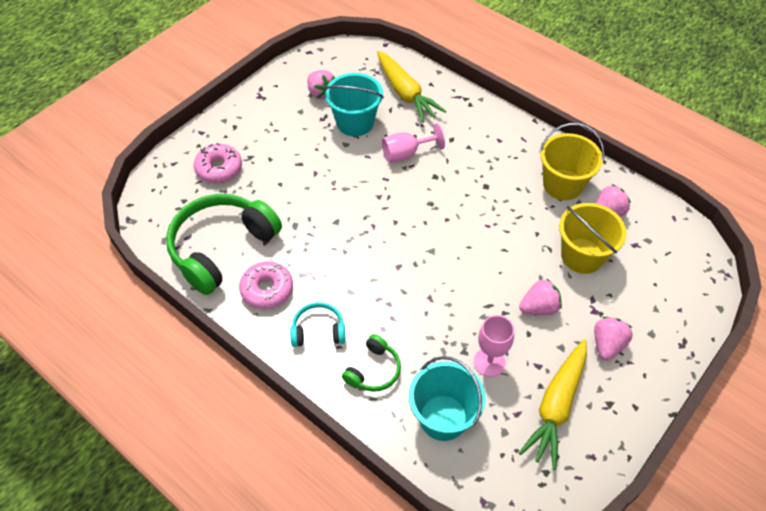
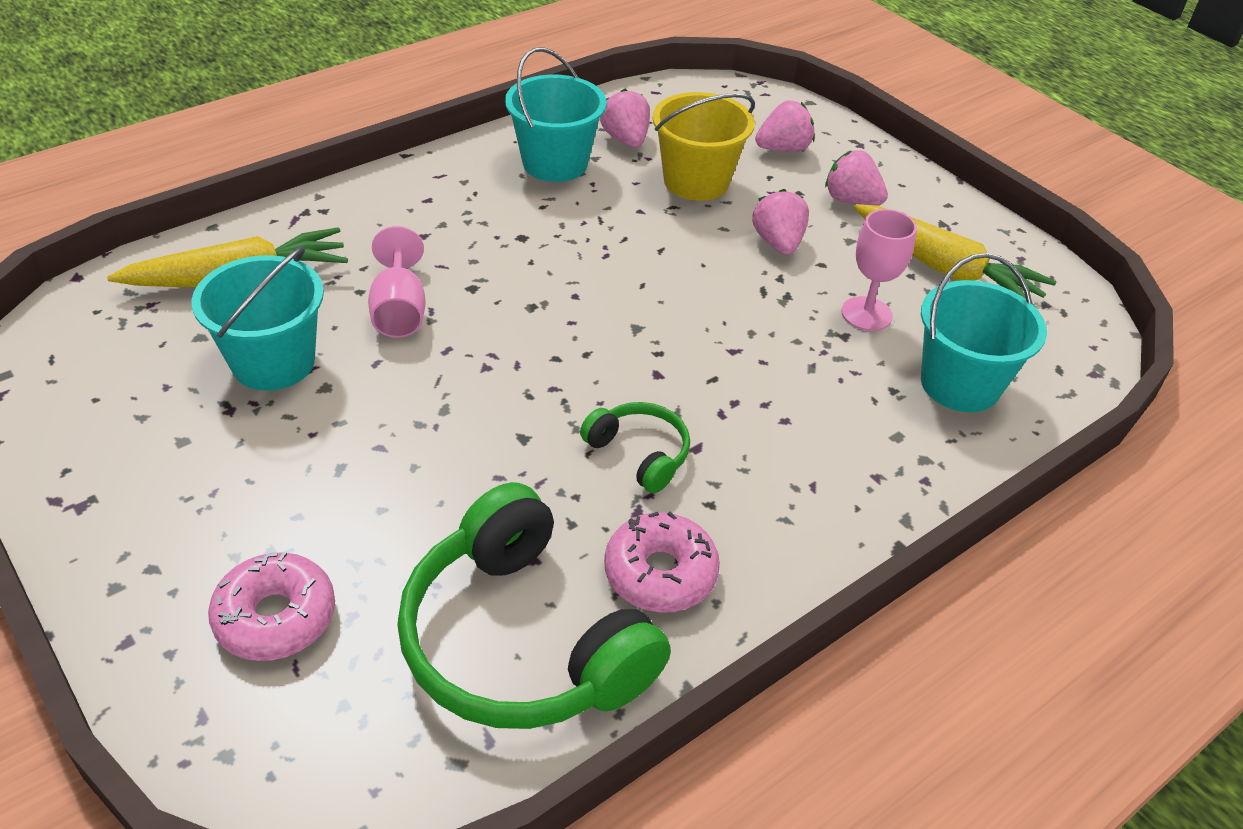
camera: 80 degrees left, 10 degrees down
(318, 330) = (774, 508): turquoise headphones -> none
(321, 93) = (149, 398): pink strawberry -> pink strawberry (783, 149)
(373, 370) = (867, 447): green headphones -> green headphones (639, 453)
(562, 184) = (555, 163): yellow bucket -> turquoise bucket

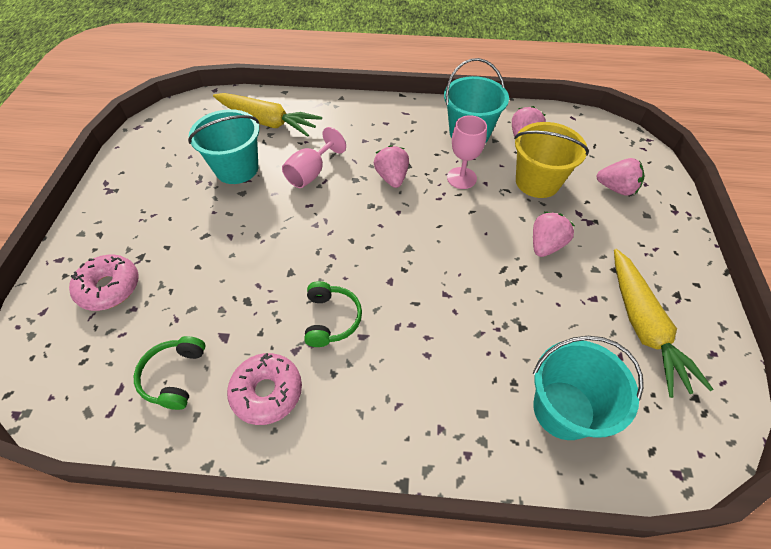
camera: 45 degrees right, 10 degrees up
(522, 641) = (174, 376): green headphones -> green headphones, size x0.48
(851, 200) = (626, 244): pink strawberry -> pink strawberry (392, 178)
(866, 314) = (552, 323): pink goblet -> pink goblet (461, 178)

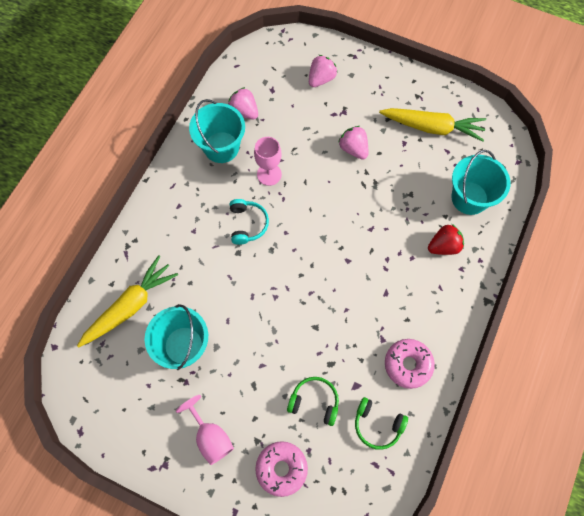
camera: 70 degrees left, 15 degrees up
(311, 173) = (216, 285): pink goblet -> pink goblet (211, 436)
(331, 319) = (366, 309): green headphones -> green headphones (314, 401)
(392, 178) = (247, 224): pink strawberry -> turquoise headphones
(465, 392) = (443, 246): none -> red strawberry
(537, 182) = (294, 125): yellow bucket -> none

